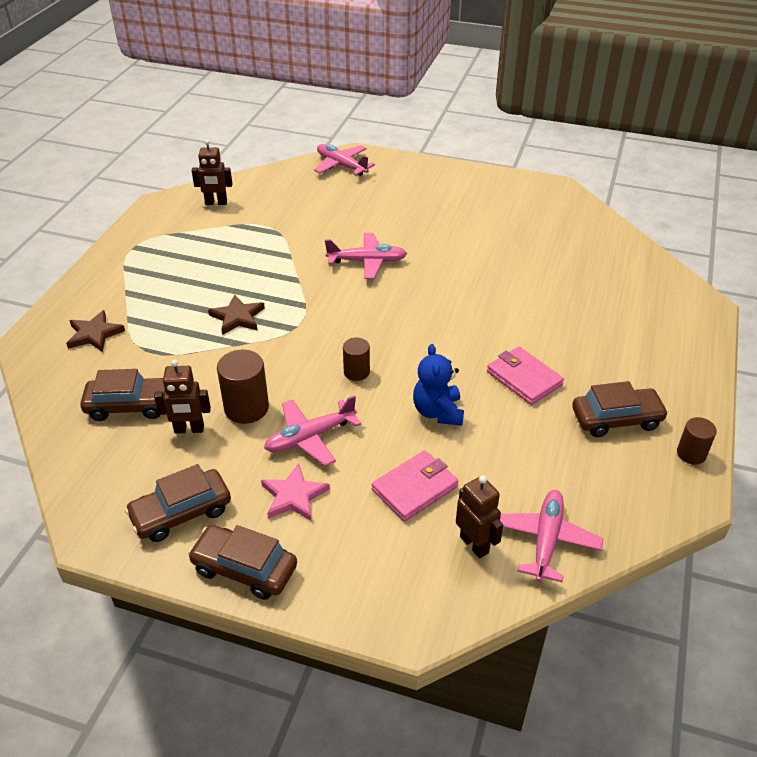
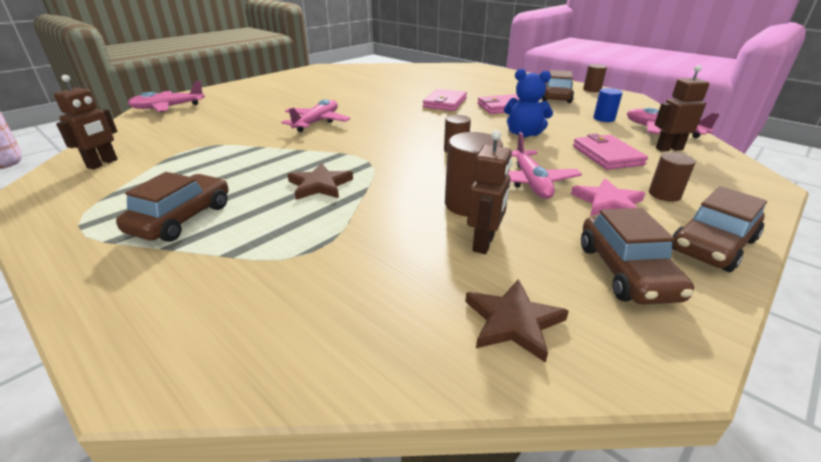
camera: 65 degrees left, 10 degrees down
(94, 334) = (222, 290): brown star -> brown star (513, 322)
(130, 405) = (410, 281): brown car -> brown car (182, 218)
(334, 538) = (664, 194): none -> brown cylinder
(499, 326) = (445, 103): none -> pink wallet
(551, 477) = (604, 118): none -> blue cylinder

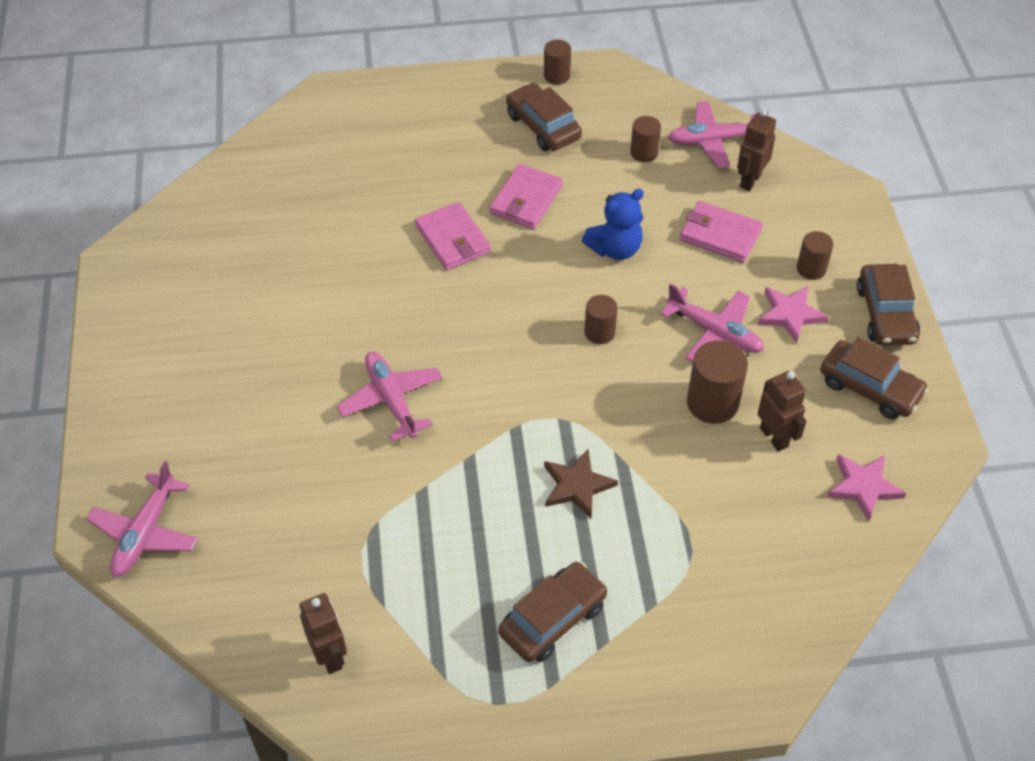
camera: 50 degrees left, 20 degrees up
(182, 218) = (552, 619): brown car -> brown car turned 75 degrees clockwise
(513, 322) = (863, 487): brown star -> pink star
(604, 118) = (644, 152): blue cylinder -> brown cylinder

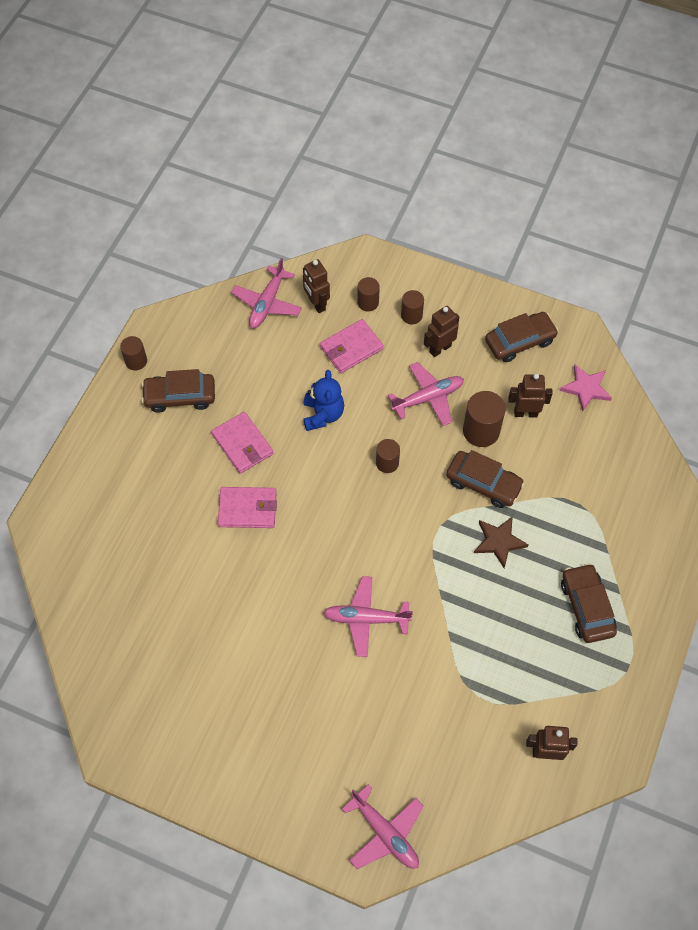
camera: 60 degrees left, 10 degrees up
(644, 152) = (249, 349): brown cylinder -> brown cylinder (368, 302)
(790, 314) = (440, 348): pink star -> brown robot
(885, 314) = (471, 299): brown car -> brown car (483, 483)

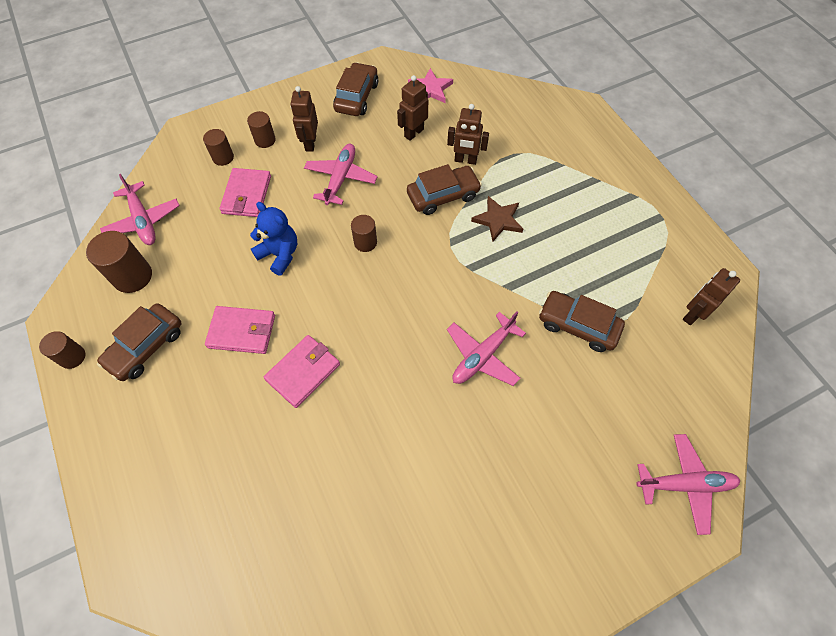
camera: 50 degrees left, 0 degrees up
(316, 304) = (184, 189): brown robot -> brown robot (465, 160)
(481, 431) = (400, 167): brown cylinder -> brown cylinder (132, 276)
(586, 607) = (595, 206): brown car -> brown car (577, 325)

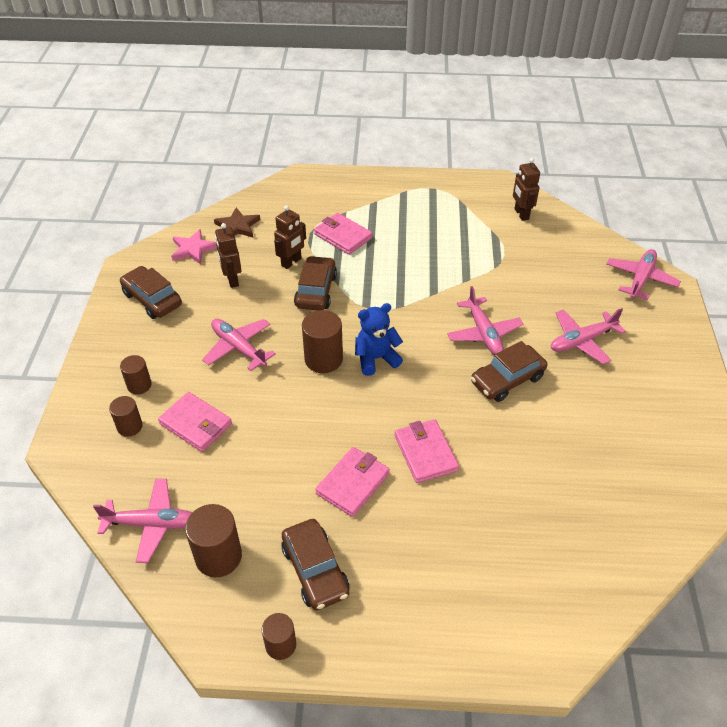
camera: 60 degrees left, 15 degrees down
(279, 254) = (288, 424): blue teddy bear -> blue teddy bear (376, 358)
(310, 143) = (176, 353): brown robot -> none
(365, 242) = (323, 359): brown cylinder -> brown cylinder, size x1.62
(498, 220) = (367, 270): brown star -> brown star (237, 226)
(529, 179) = (343, 236): none -> pink wallet
(535, 455) = (581, 341): none -> pink plane
(577, 325) = (492, 272): brown car -> brown car (507, 380)

